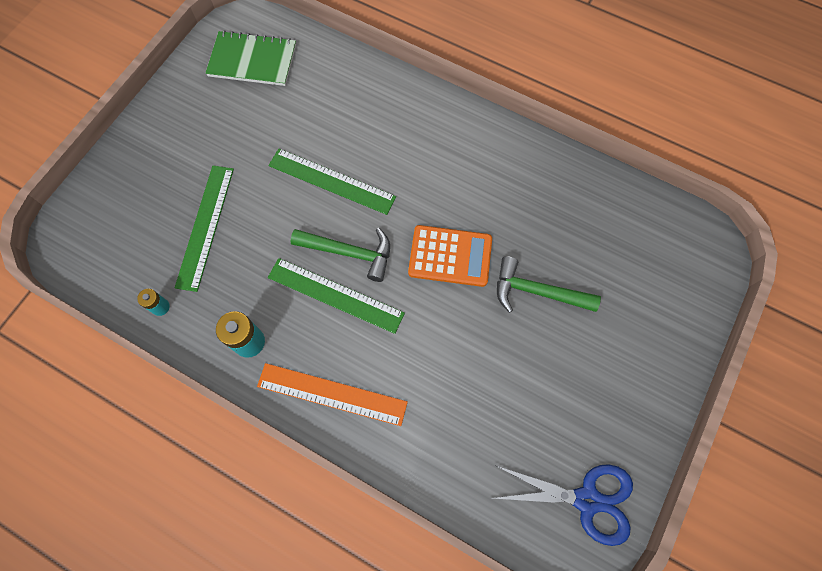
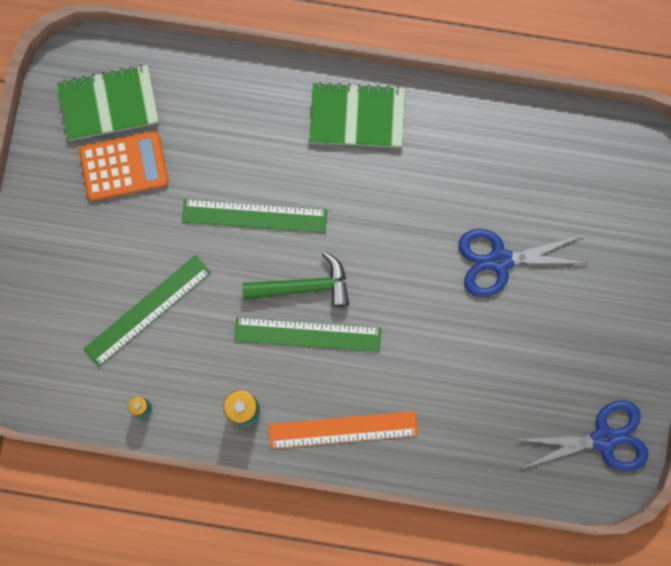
camera: 20 degrees left, 10 degrees up
(205, 226) = (147, 310): green ruler -> green ruler turned 60 degrees clockwise
(450, 256) = (404, 254): orange calculator -> orange calculator (124, 166)
(451, 132) = (357, 116): none -> green notebook
(536, 291) = (499, 261): green hammer -> blue scissors

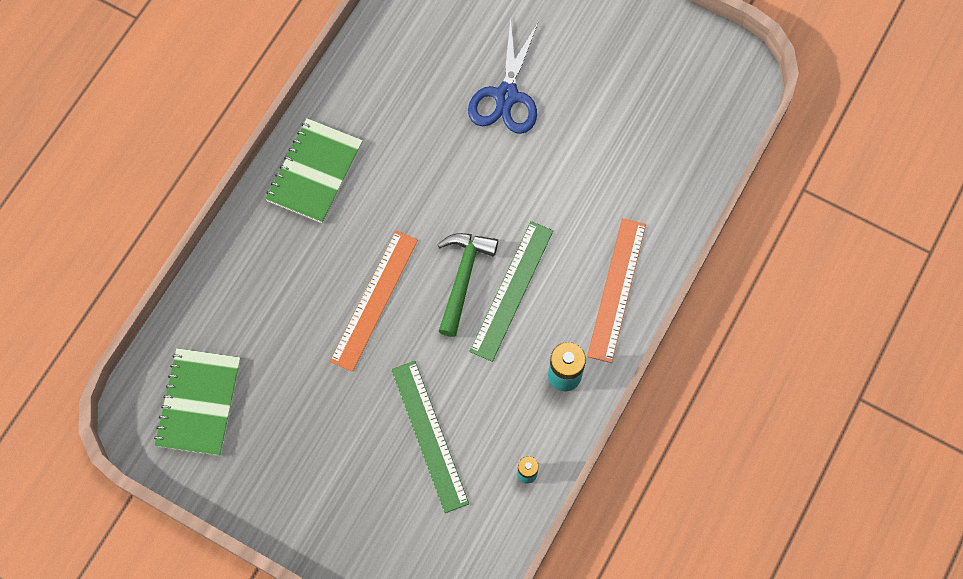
camera: 70 degrees left, 10 degrees down
(124, 166) = (271, 409): orange calculator -> none
(254, 216) = (374, 300): green ruler -> orange ruler
(604, 439) = (704, 67): blue scissors -> none

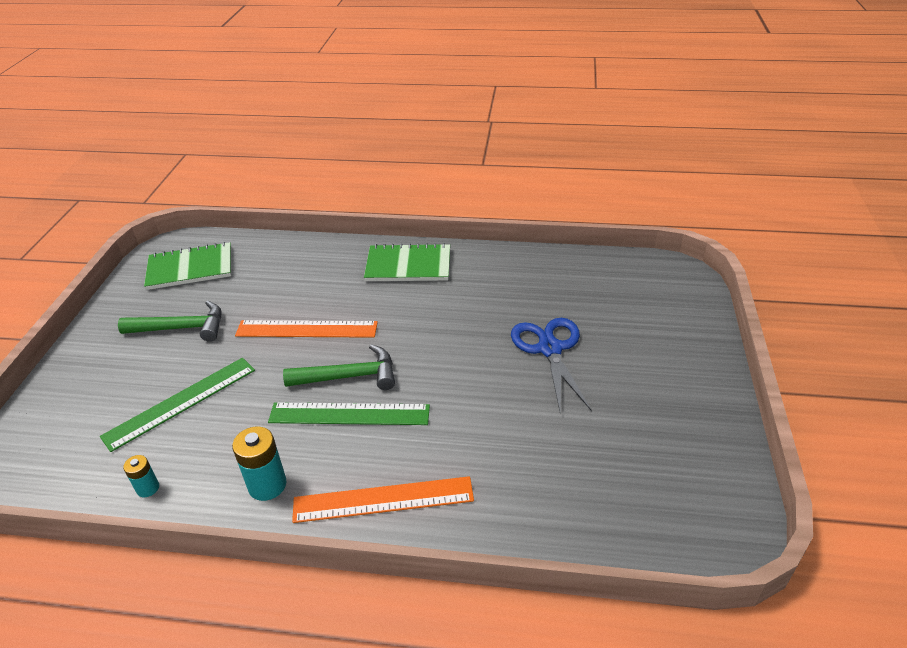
camera: 70 degrees right, 30 degrees down
(312, 423) = (182, 328): none -> green hammer
(506, 96) = (549, 349): blue scissors -> blue scissors turned 90 degrees clockwise

